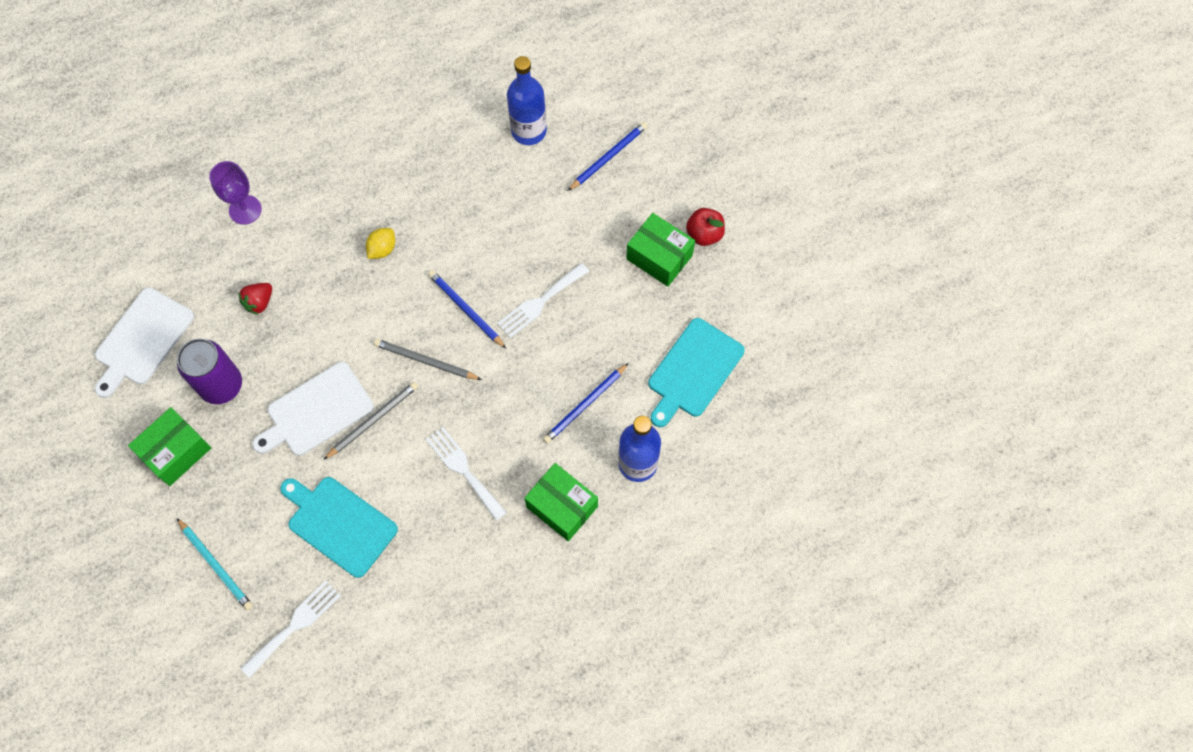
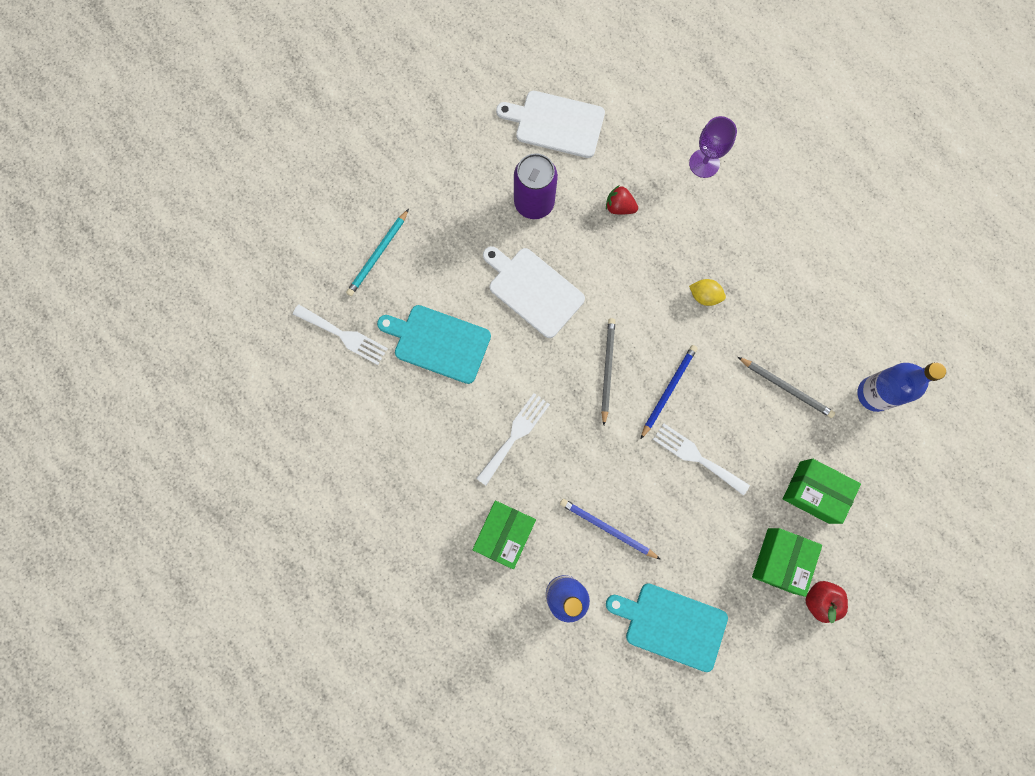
camera: 75 degrees right, 10 degrees up
(176, 452) = (465, 187): green box -> green box (814, 492)
(339, 524) = (438, 343): turquoise cutting board -> turquoise cutting board turned 90 degrees counterclockwise
(373, 420) = (538, 341): grey pencil -> grey pencil (786, 387)
(608, 157) = (872, 480): blue pencil -> none

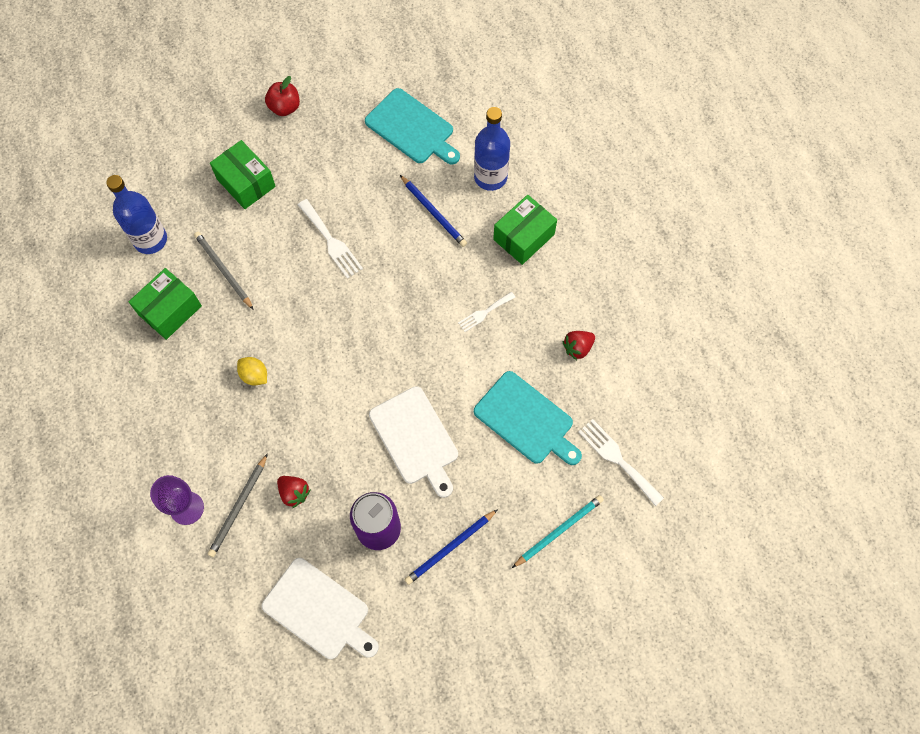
camera: 160 degrees left, 10 degrees down
(412, 431) = (577, 348): none -> red strawberry
(515, 435) = (484, 313): white fork -> white fork, size x0.63
(607, 369) = (376, 340): grey pencil -> grey pencil (239, 507)
(668, 390) = (329, 304): blue pencil -> blue pencil (450, 548)
(780, 560) = (301, 144): green box -> green box (170, 310)

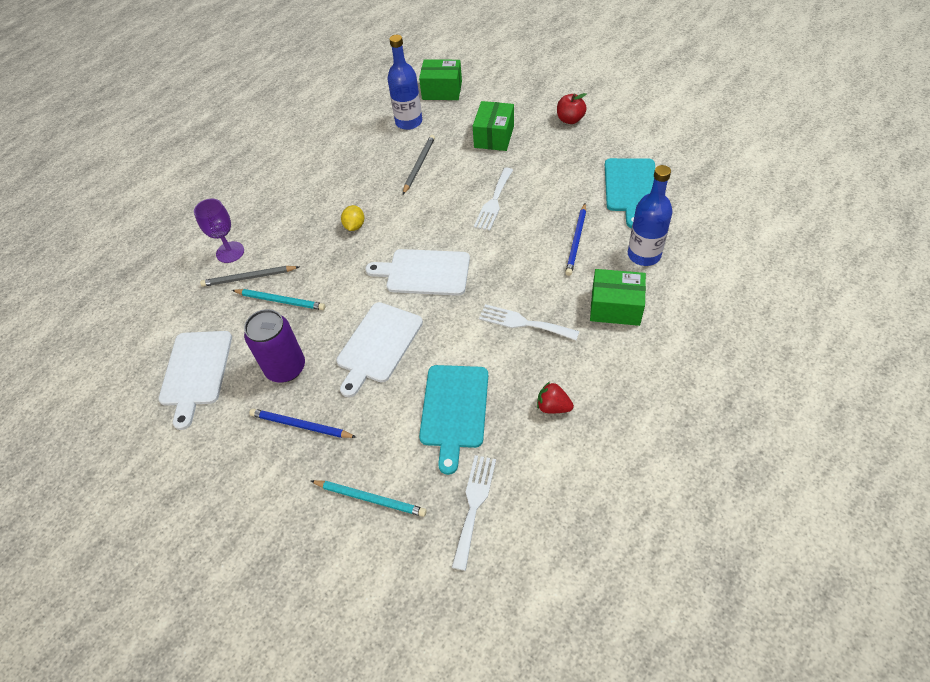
camera: 60 degrees right, 15 degrees down
(170, 310) = (367, 159): green box -> green box (442, 90)
(294, 493) = (280, 301): red strawberry -> turquoise pencil
(365, 352) = (424, 272): none -> white cutting board
(484, 313) = (523, 323): white fork -> white fork, size x1.58

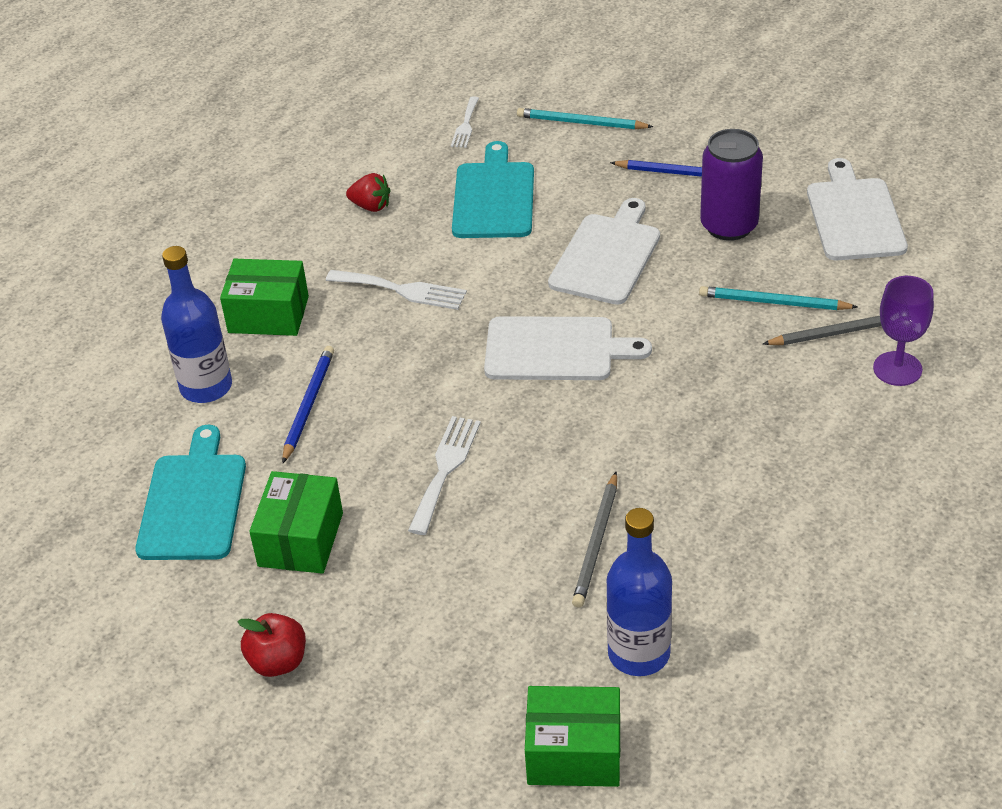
camera: 175 degrees right, 10 degrees down
(354, 226) = (692, 419): yellow lemon -> none
(474, 505) = (465, 125): white fork -> white fork, size x0.63
(494, 136) = (445, 615): green box -> green box (301, 539)

